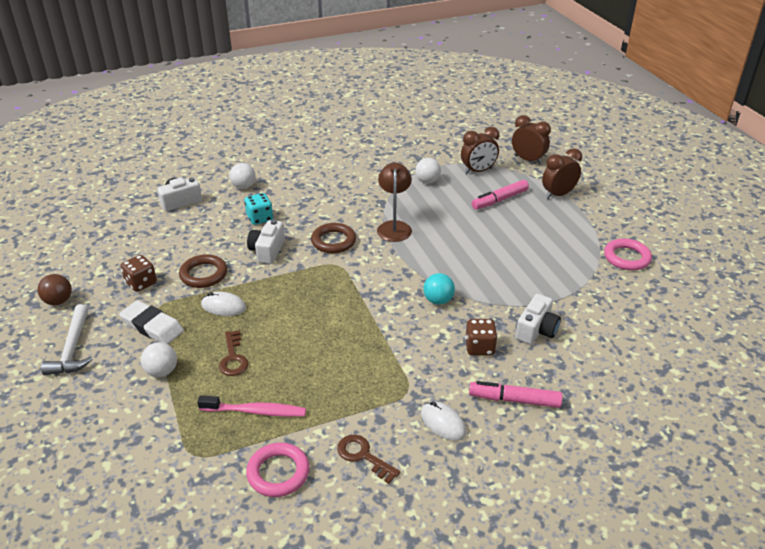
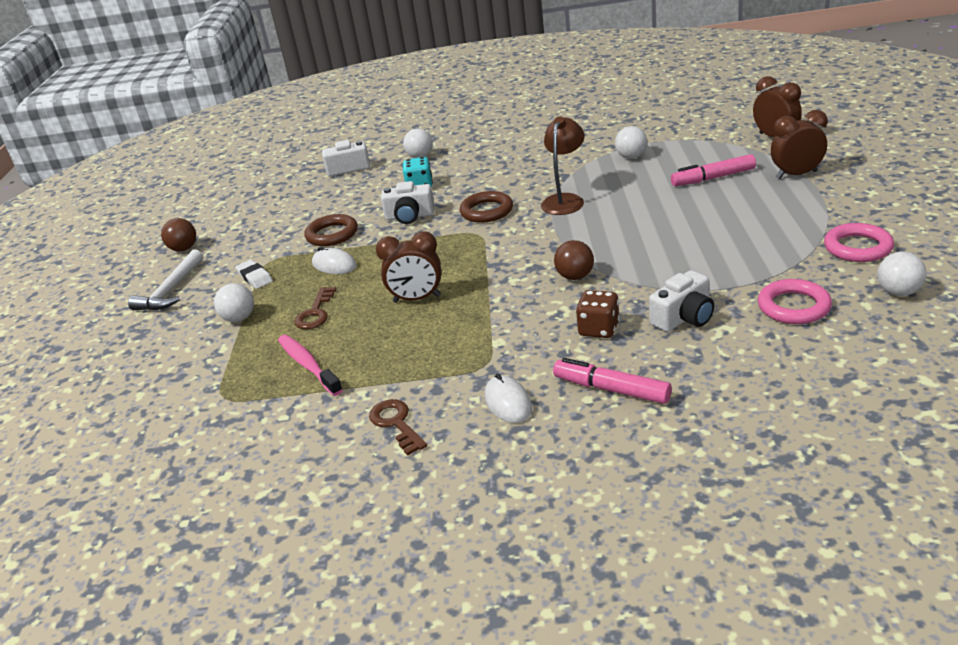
camera: 25 degrees right, 5 degrees down
(141, 283) = (267, 238): brown dice -> none
(152, 326) = (255, 277): white eraser -> white eraser, size x0.66
(255, 411) = (308, 365): pink toothbrush -> pink toothbrush turned 150 degrees counterclockwise
(267, 250) = (410, 216): white camera -> white camera turned 120 degrees counterclockwise
(278, 473) = (296, 426): pink ring -> pink ring (793, 307)
(438, 300) = (575, 276): turquoise ball -> brown ball
(478, 171) = (702, 148): brown clock -> brown clock (417, 299)
(668, 293) = (898, 292): none -> white ball

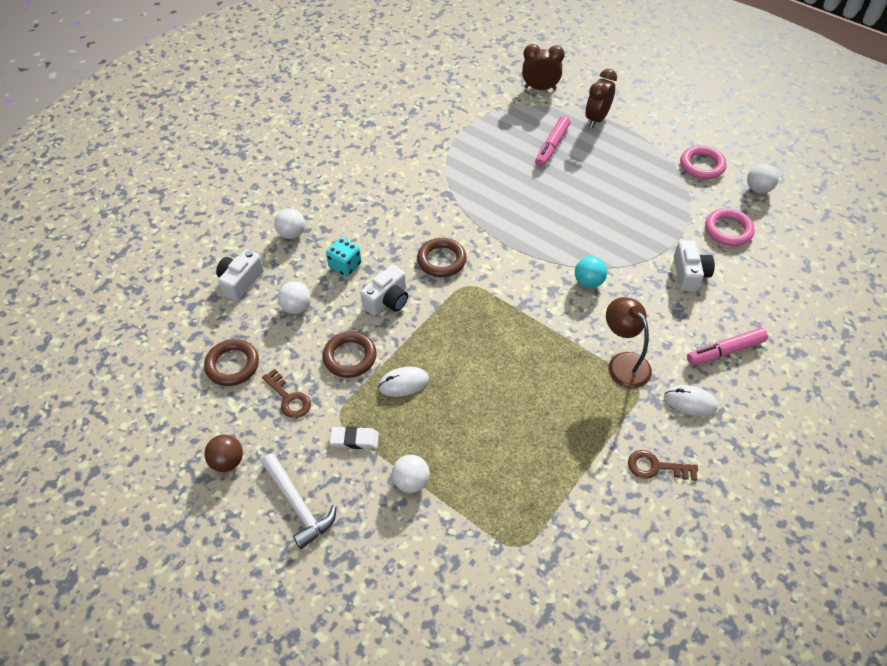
camera: 55 degrees left, 20 degrees up
(270, 206) = (232, 365): none -> brown ring
(308, 365) = (533, 475): pink toothbrush -> none
(315, 313) = (464, 432): brown key -> brown key (289, 398)
(417, 299) = (517, 369): brown clock -> none
(565, 200) = (483, 218): brown lamp -> brown lamp (623, 363)
(575, 276) = (588, 282): brown ball -> turquoise ball
(598, 329) = (660, 314): brown dice -> none
(631, 157) = (469, 151): white ball -> white ball (296, 307)

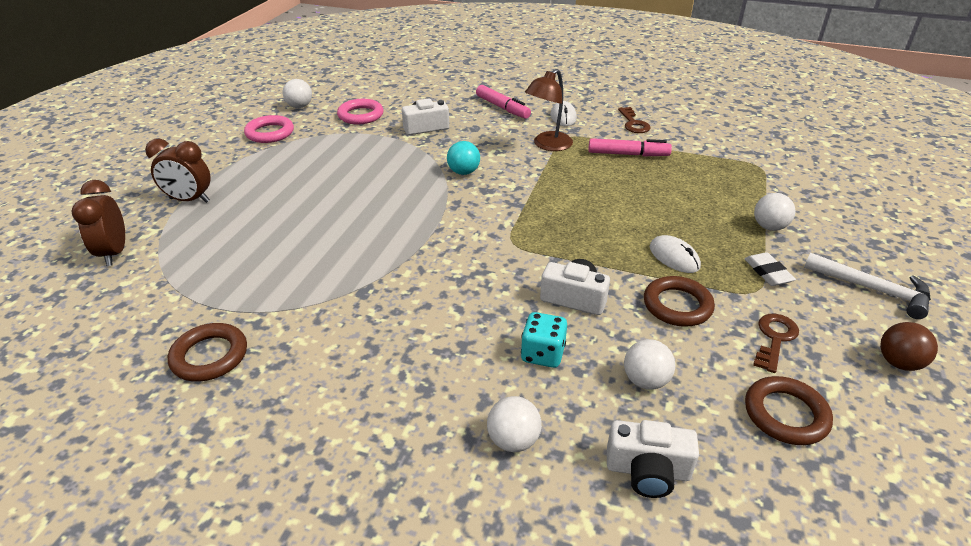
camera: 110 degrees left, 15 degrees down
(298, 505) = (872, 289): white hammer -> white hammer turned 90 degrees clockwise
(441, 260) = (485, 270): brown ring -> brown ring (209, 356)
(552, 146) = (247, 224): pink marker -> pink marker (628, 154)

